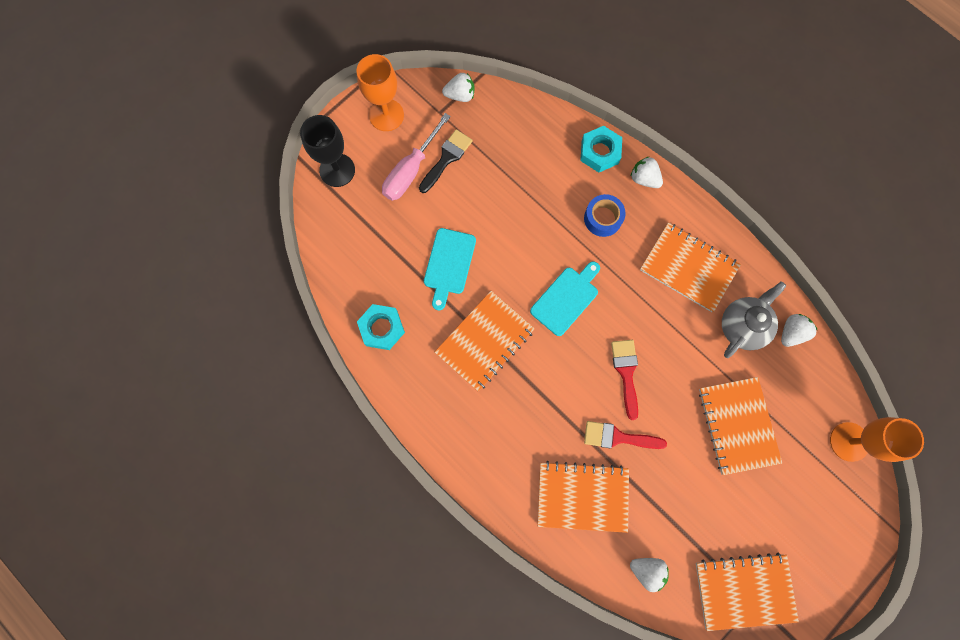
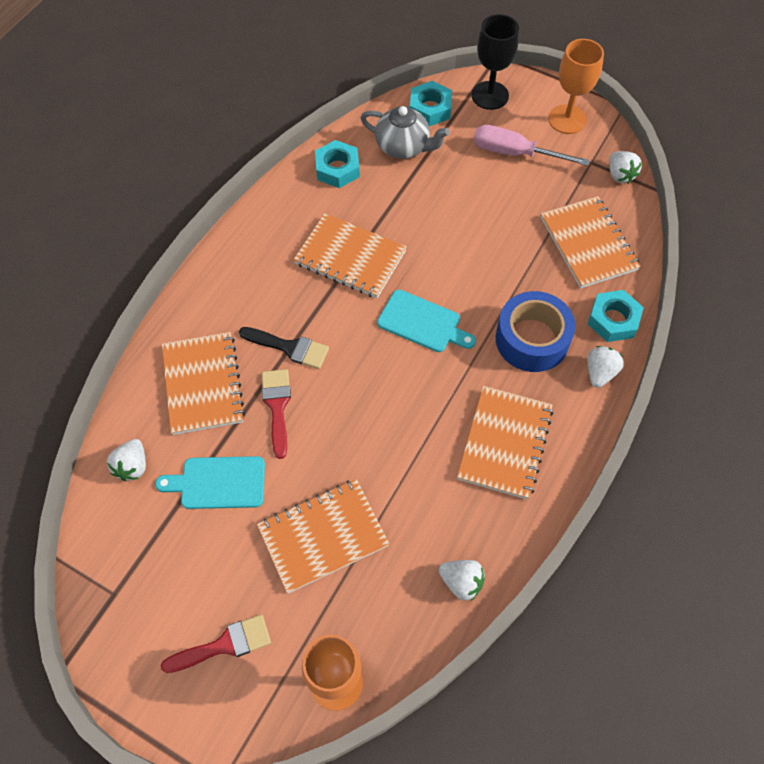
camera: 75 degrees right, 15 degrees down
(336, 227) = (430, 108): none -> turquoise nut
(446, 158) = (541, 180): black brush -> black brush (289, 347)
(449, 264) = (424, 208): turquoise cutting board -> turquoise cutting board (218, 483)
(602, 218) = (532, 339): blue tape -> blue tape, size x1.59
(626, 372) = (354, 400): red brush -> red brush (224, 644)
(743, 326) = (451, 520): grey teapot -> grey teapot (403, 147)
(744, 591) = (124, 579): orange notebook -> orange notebook (588, 244)

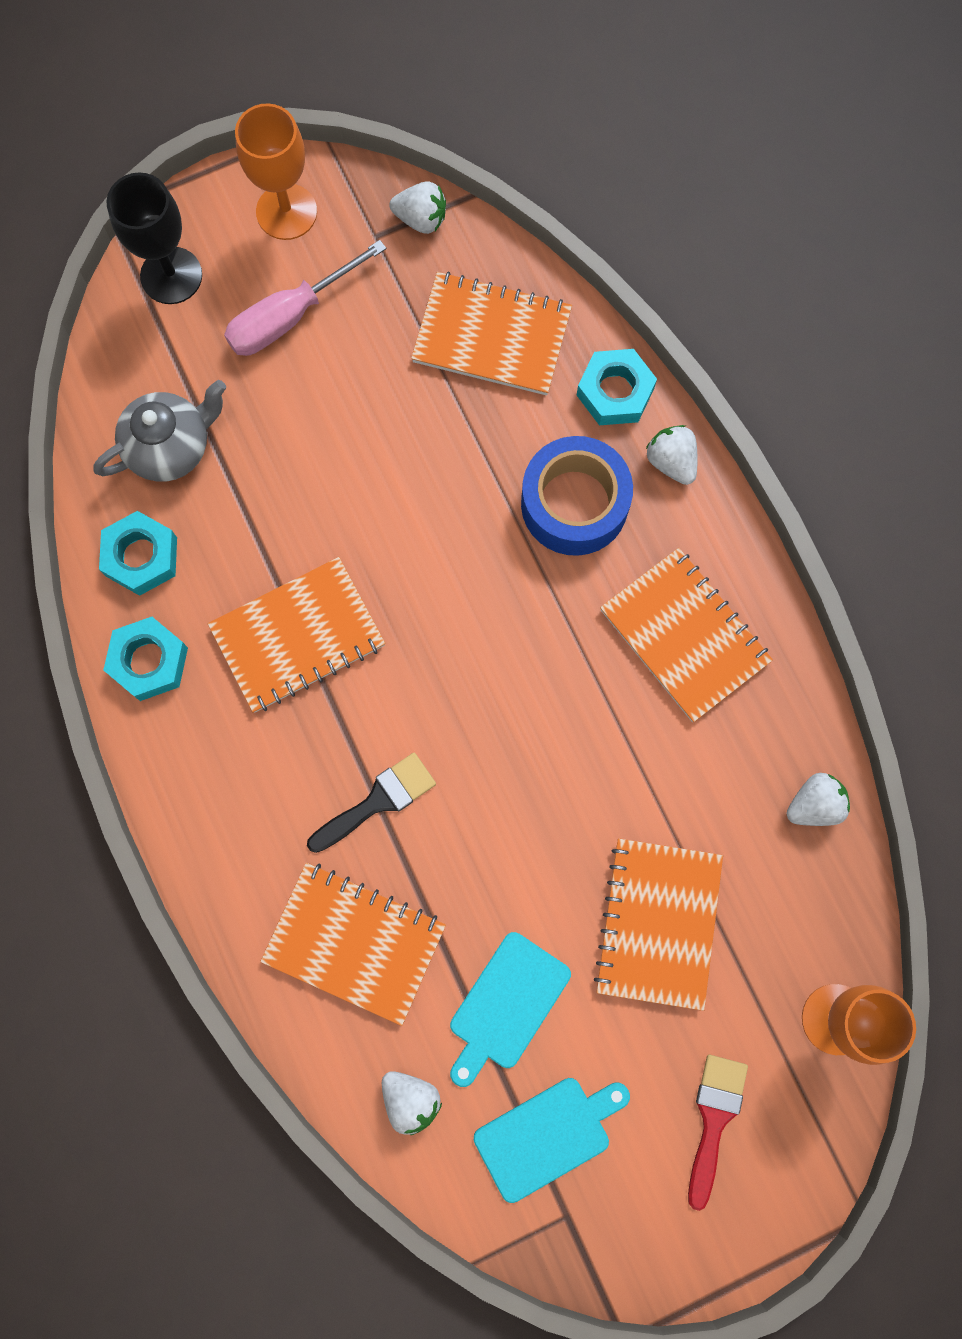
camera: 55 degrees left, 15 degrees up
(277, 406) = (451, 869): red brush -> none
(422, 322) = (459, 614): turquoise cutting board -> turquoise cutting board (547, 1135)
(430, 108) = (133, 367): turquoise nut -> turquoise nut (149, 661)

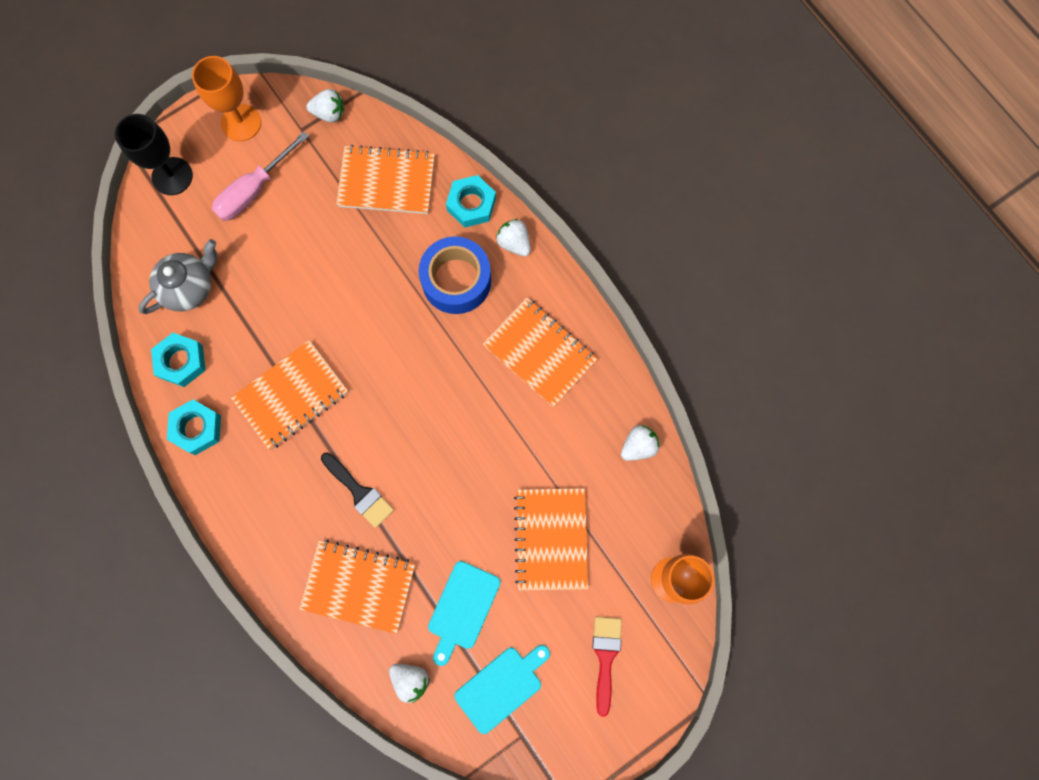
camera: 10 degrees left, 0 degrees up
(378, 800) = (360, 492): black brush -> black brush turned 90 degrees clockwise

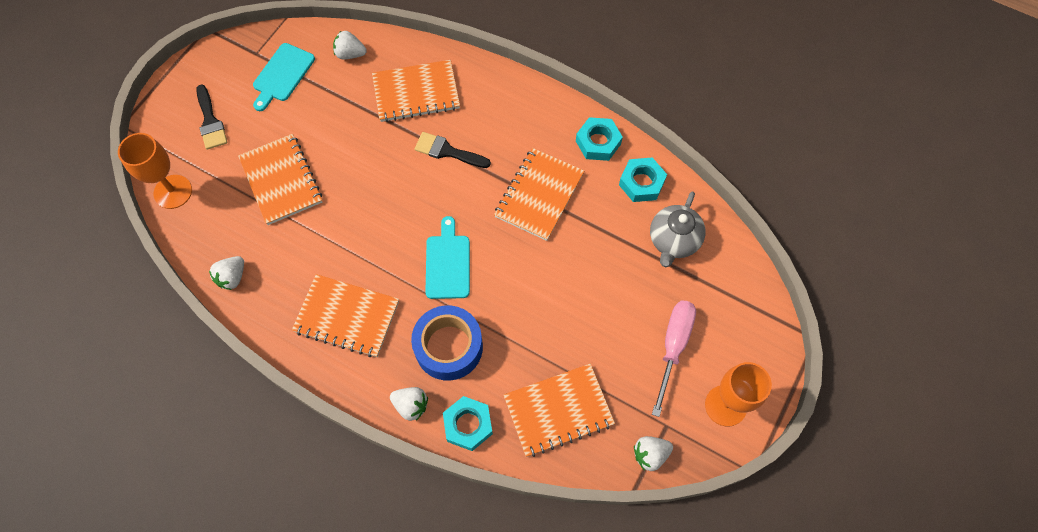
camera: 155 degrees right, 10 degrees down
(172, 176) = (752, 326): black goblet -> none
(462, 608) = (331, 109): turquoise cutting board -> turquoise cutting board (447, 263)
(605, 657) = (210, 121): red brush -> black brush

